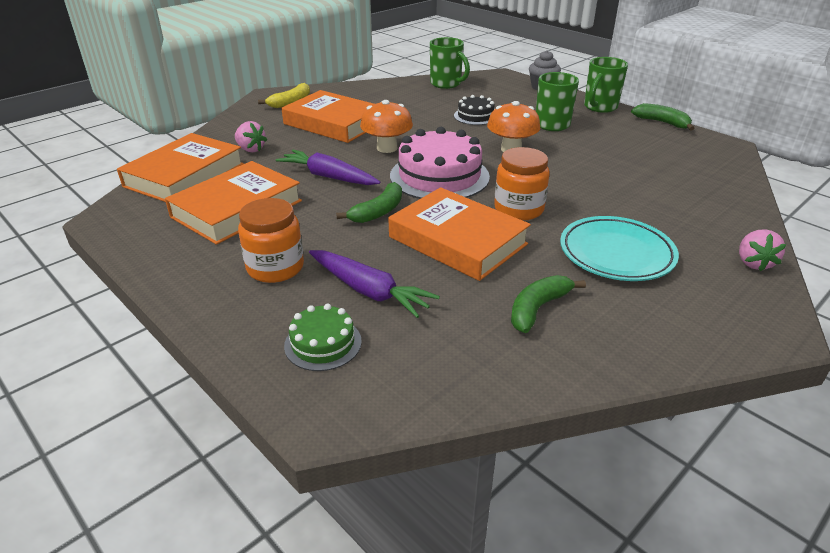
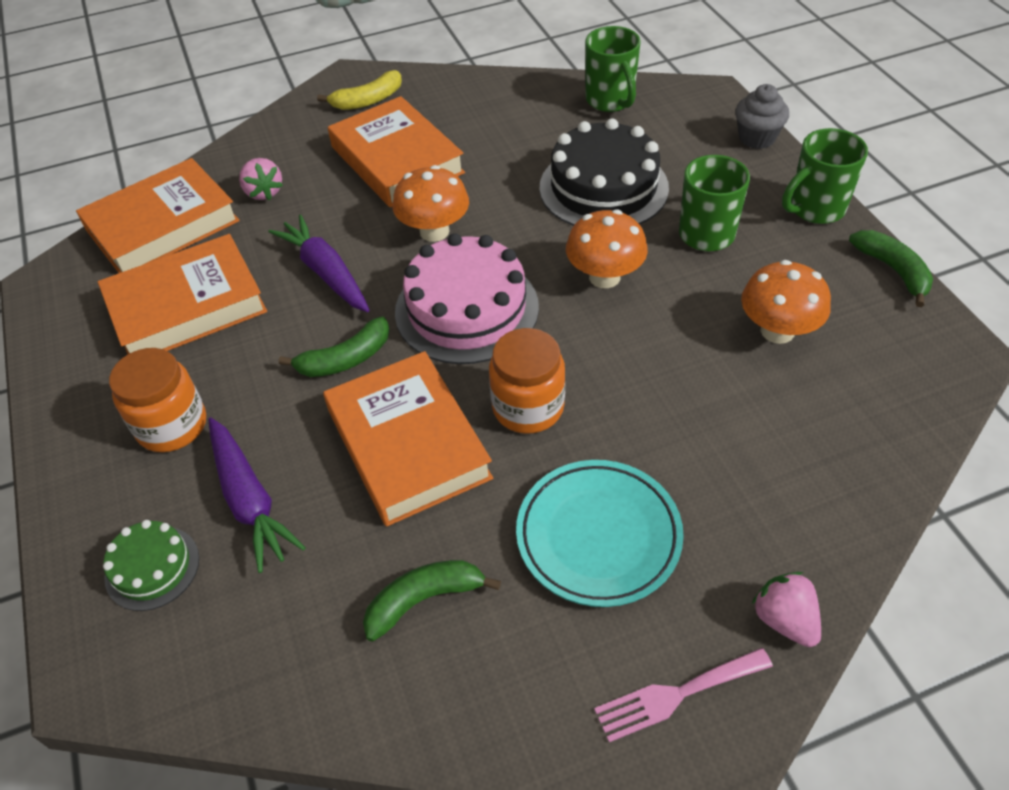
camera: 25 degrees right, 15 degrees up
(475, 116) = (603, 187): black cake -> black cake, size x1.90
(628, 153) = (777, 331): none -> orange mushroom
(731, 310) = (676, 695): none -> pink fork
(753, 263) = (784, 619): pink strawberry -> pink strawberry turned 120 degrees clockwise

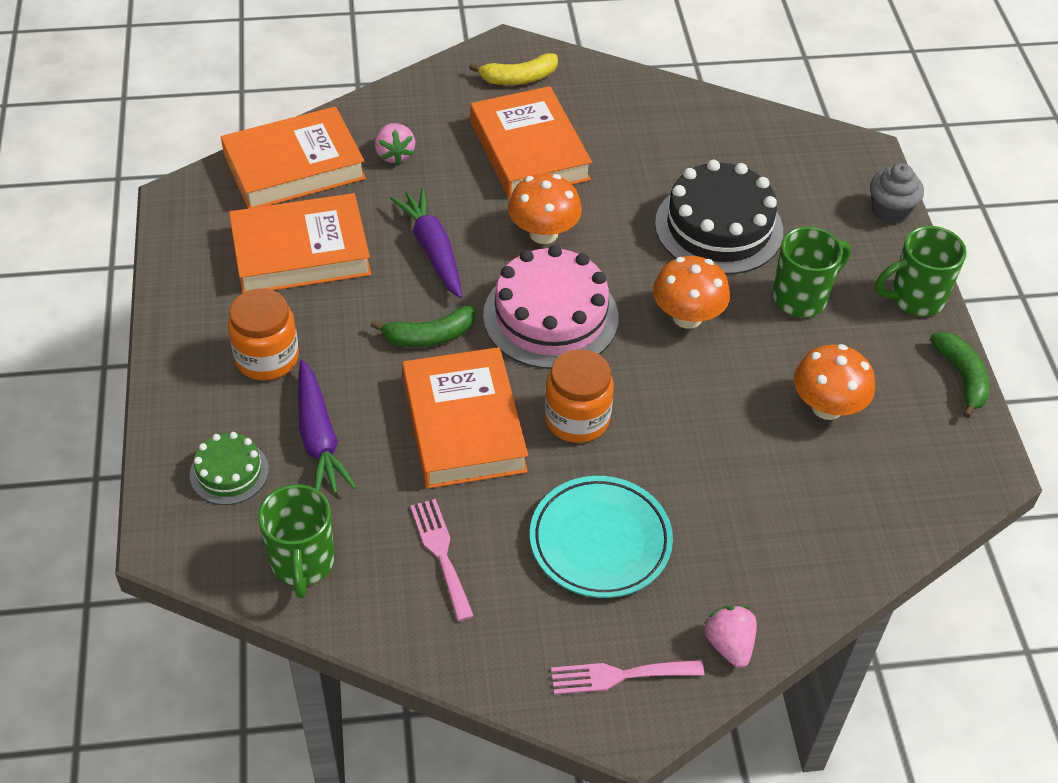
camera: 10 degrees right, 0 degrees up
(424, 600) = (441, 553): green banana -> pink fork
(610, 101) = (759, 136): green mug -> green mug (302, 564)

